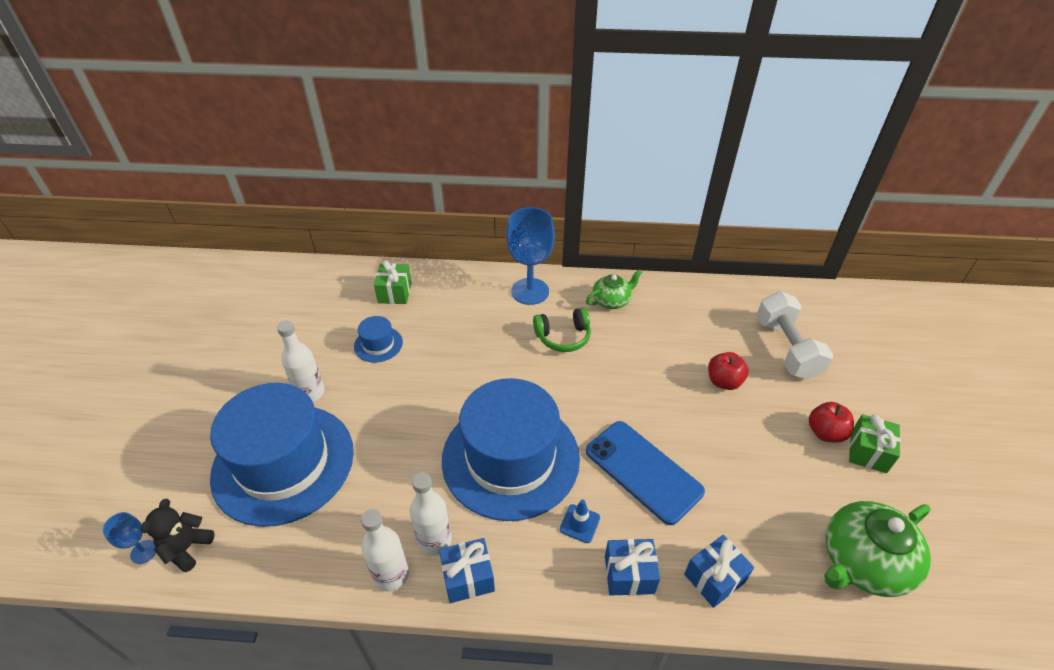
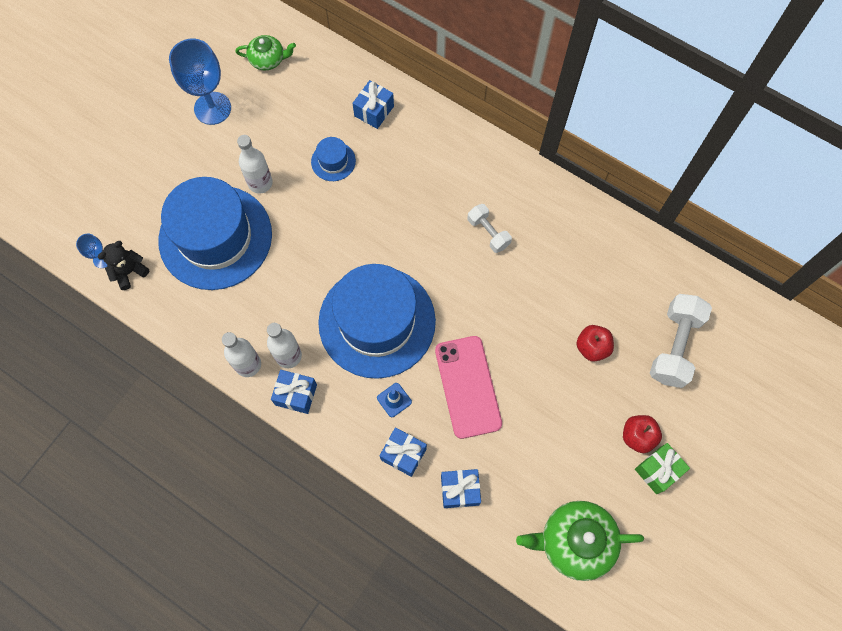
camera: 30 degrees right, 25 degrees up
(395, 293) = (374, 111): green gift -> blue gift
(530, 291) = (491, 168): blue goblet -> blue goblet (212, 108)
(563, 337) = (488, 233): green headphones -> white dumbbell
(612, 300) = (557, 216): green teapot -> green teapot (268, 60)
(643, 471) = (467, 386): blue phone -> pink phone

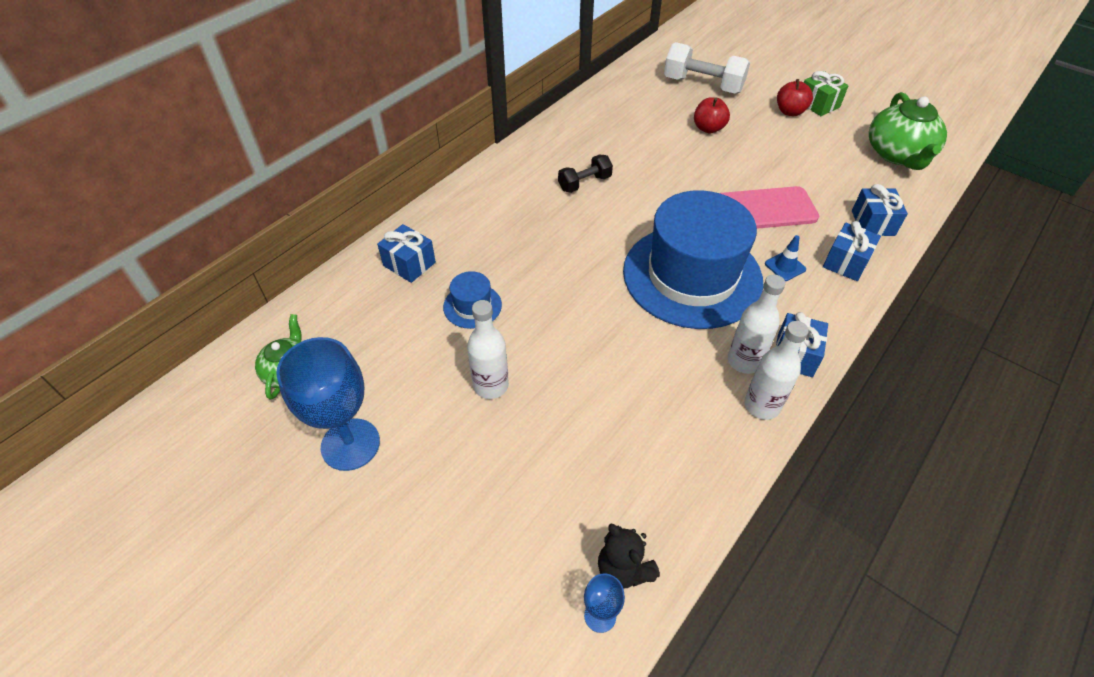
camera: 85 degrees left, 20 degrees down
(215, 237) = (570, 442): blue hat -> none
(488, 233) = (584, 183): white dumbbell -> black dumbbell

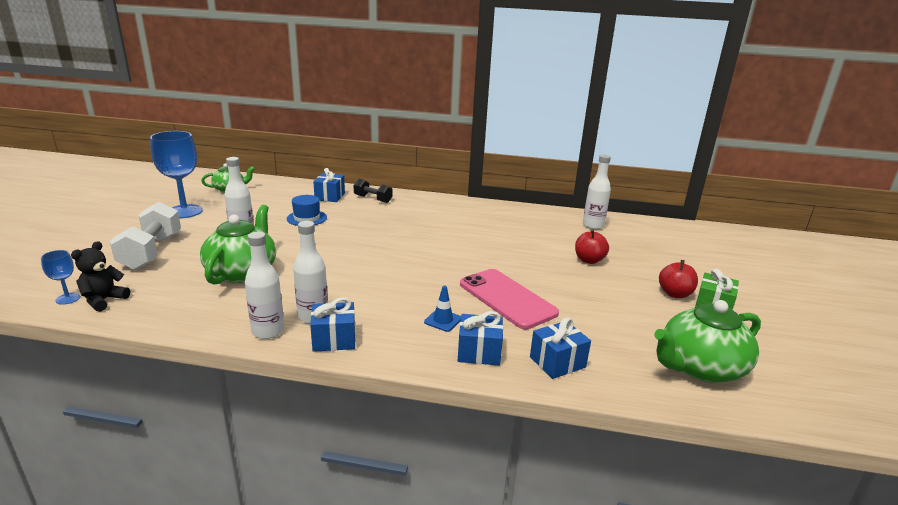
camera: 60 degrees right, 25 degrees down
(584, 183) = (458, 227): black dumbbell -> black dumbbell (373, 199)
(607, 404) = (242, 272): none -> green teapot
(635, 92) = (593, 225): none -> white bottle
(692, 276) = (394, 281): blue hat -> none
(703, 85) = (647, 249): white dumbbell -> white dumbbell (151, 252)

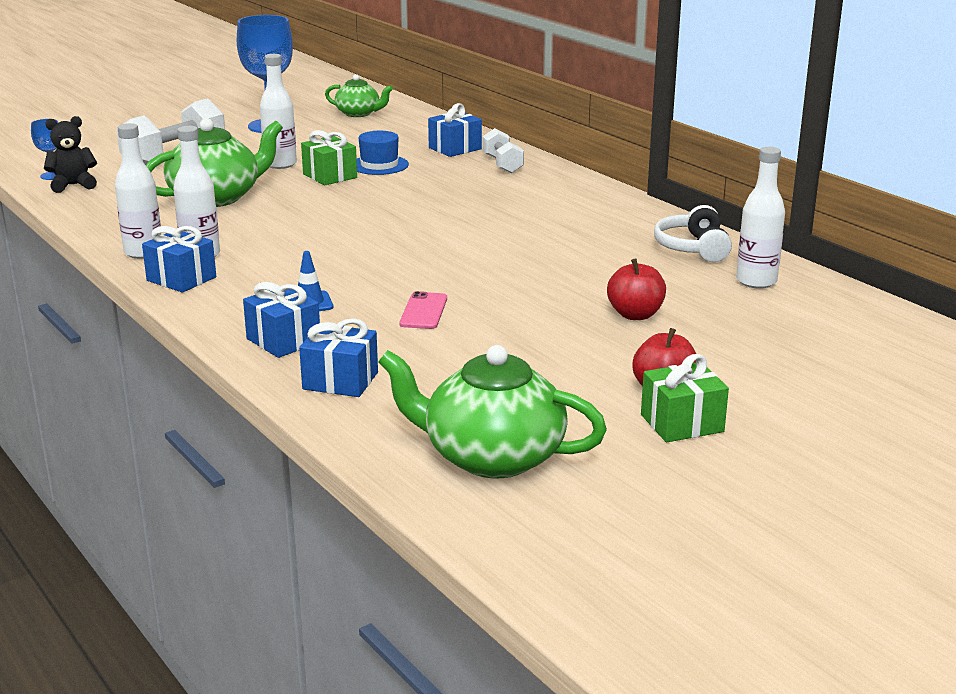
camera: 45 degrees right, 0 degrees up
(290, 233) = (330, 176): none -> green gift
(373, 199) = (502, 164): black dumbbell -> white dumbbell
(507, 298) = (423, 311): pink phone -> pink phone, size x0.49
(540, 218) = (693, 248): none -> white headphones

